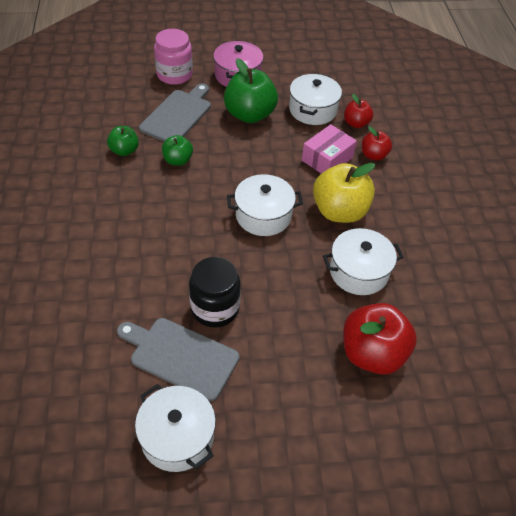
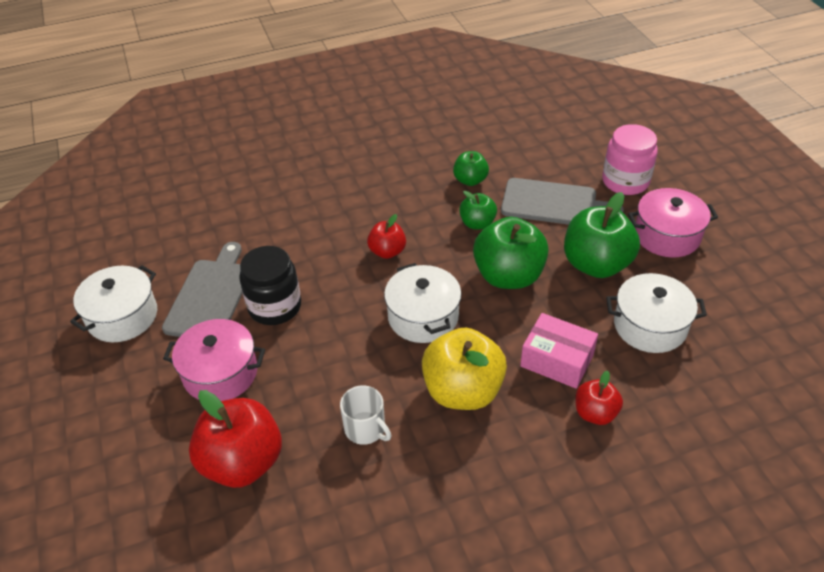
camera: 80 degrees right, 5 degrees down
(241, 159) = (508, 276): none -> green apple
(278, 359) = (220, 373): none -> pink pot
(356, 123) = (653, 381): red apple -> red apple (387, 251)
(358, 271) = (365, 429): white pot -> white mug

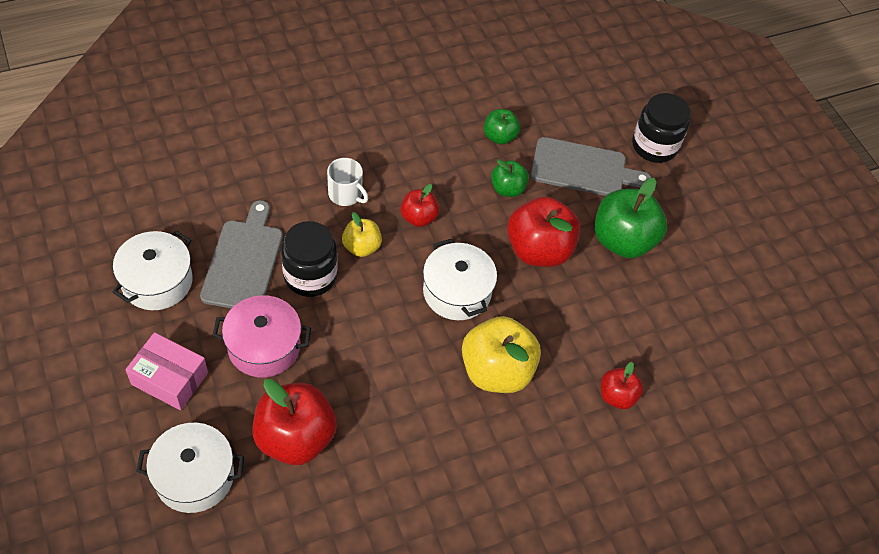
camera: 10 degrees left, 10 degrees up
(328, 279) = (361, 247): none -> yellow apple
(365, 429) = (408, 407): white mug -> white mug (346, 194)
(508, 276) = (538, 250): green apple -> red apple
(557, 360) = (583, 342): pink box -> pink box (169, 378)
(625, 181) = (654, 146): pink jar -> black jar
(650, 326) = (670, 309): white pot -> white pot (194, 476)
(667, 235) = (691, 211): pink pot -> none

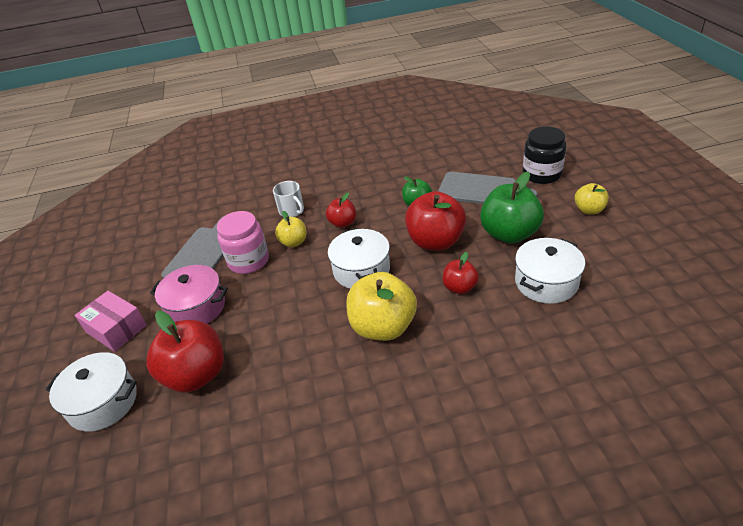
camera: 20 degrees right, 15 degrees down
(157, 281) = (136, 266): white pot -> white pot (546, 282)
(310, 276) = (249, 261): black jar -> pink jar
(499, 137) = (417, 174): green apple -> none
(617, 396) = (492, 348): red apple -> red apple (460, 287)
(710, 206) = (589, 210): none -> yellow apple

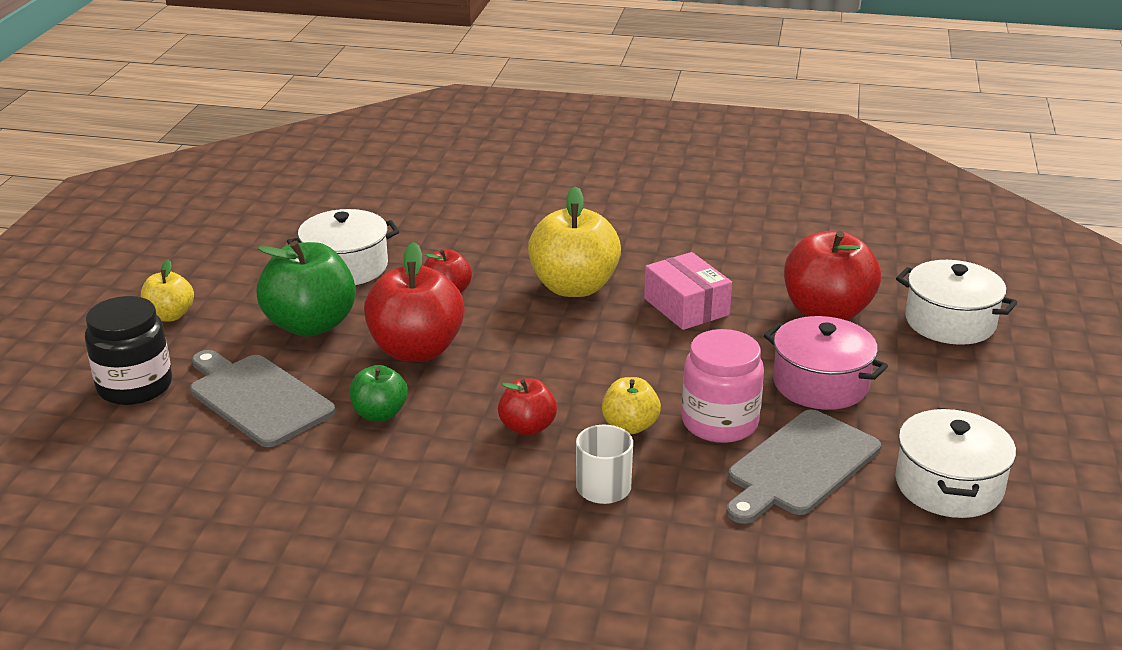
camera: 160 degrees left, 10 degrees down
(116, 329) = (951, 395): pink box -> pink box (686, 307)
(361, 270) = (552, 351): white pot -> white pot (948, 485)

